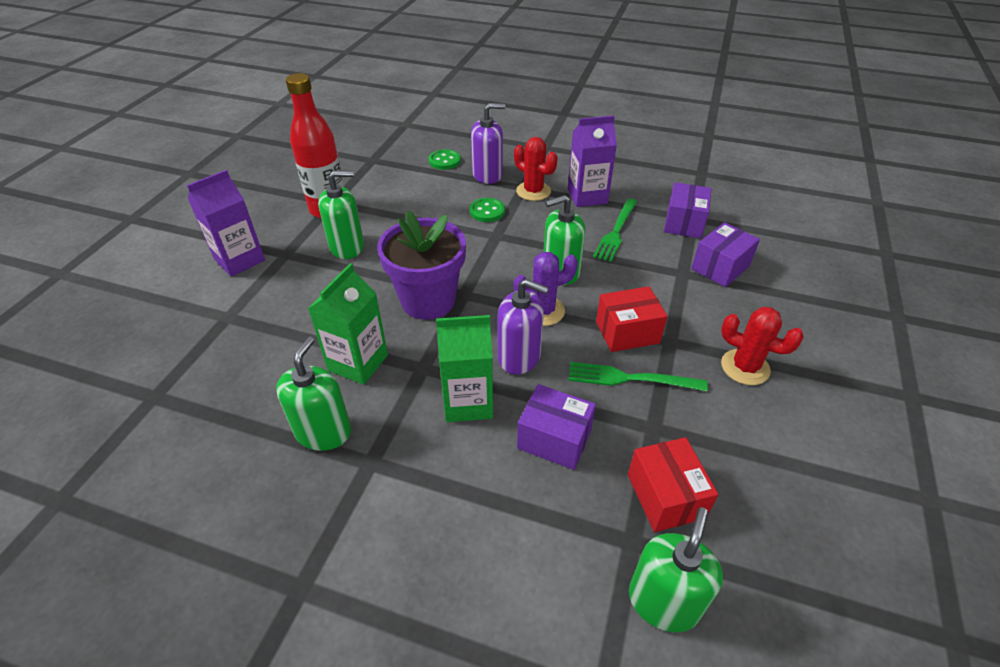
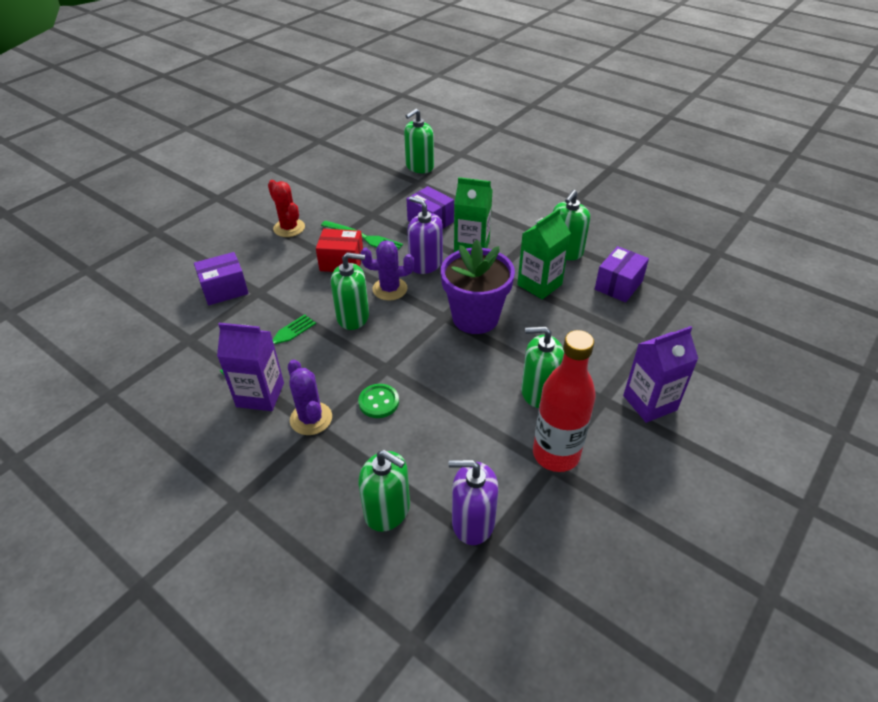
camera: 160 degrees left, 0 degrees up
(444, 161) = (387, 510): green button -> green soap dispenser
(487, 175) = (346, 463): purple soap dispenser -> purple soap dispenser (473, 522)
(533, 191) = (311, 419): red cactus -> purple cactus
(665, 496) = (390, 191): red box -> none
(684, 223) = (203, 337): purple box -> purple box (618, 285)

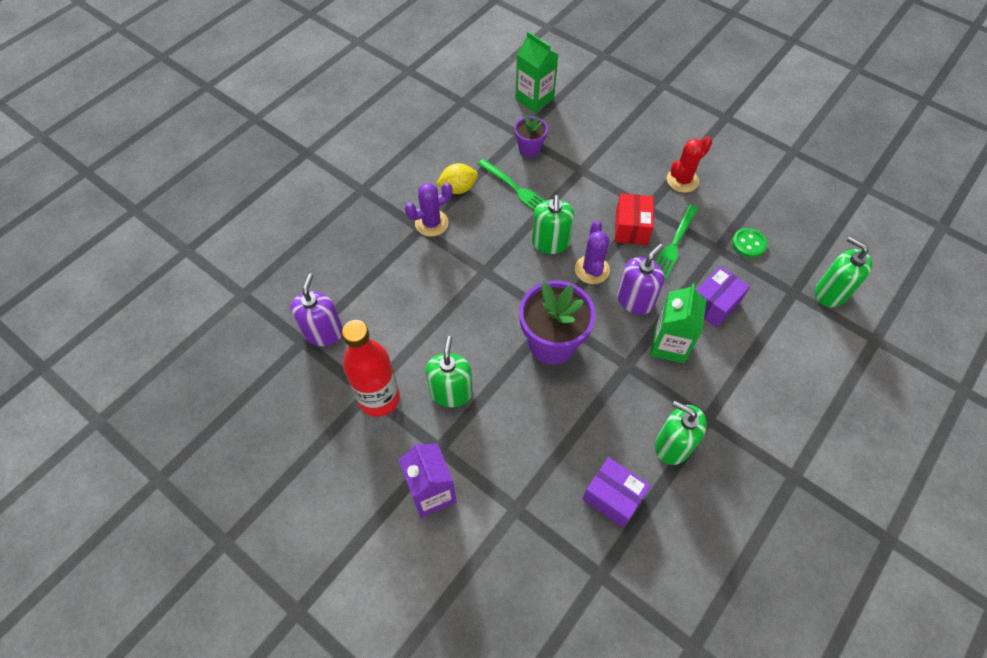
camera: 90 degrees right, 15 degrees up
(215, 332) = (529, 149): none -> purple flower pot
(225, 289) = (583, 146): purple box -> none
(260, 395) = (458, 188): purple carton -> yellow lemon
(379, 402) = (446, 267): green button -> green button (748, 244)
(387, 510) = (341, 277): green soap dispenser -> none
(539, 284) = (608, 409): green carton -> green carton (534, 99)

